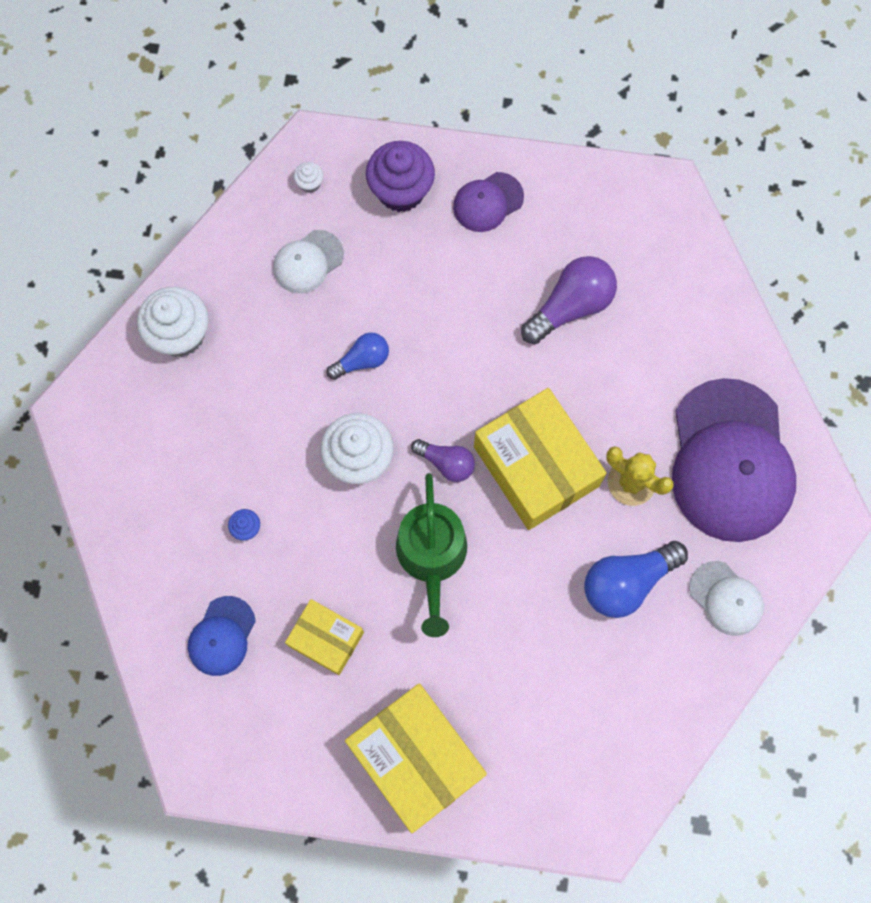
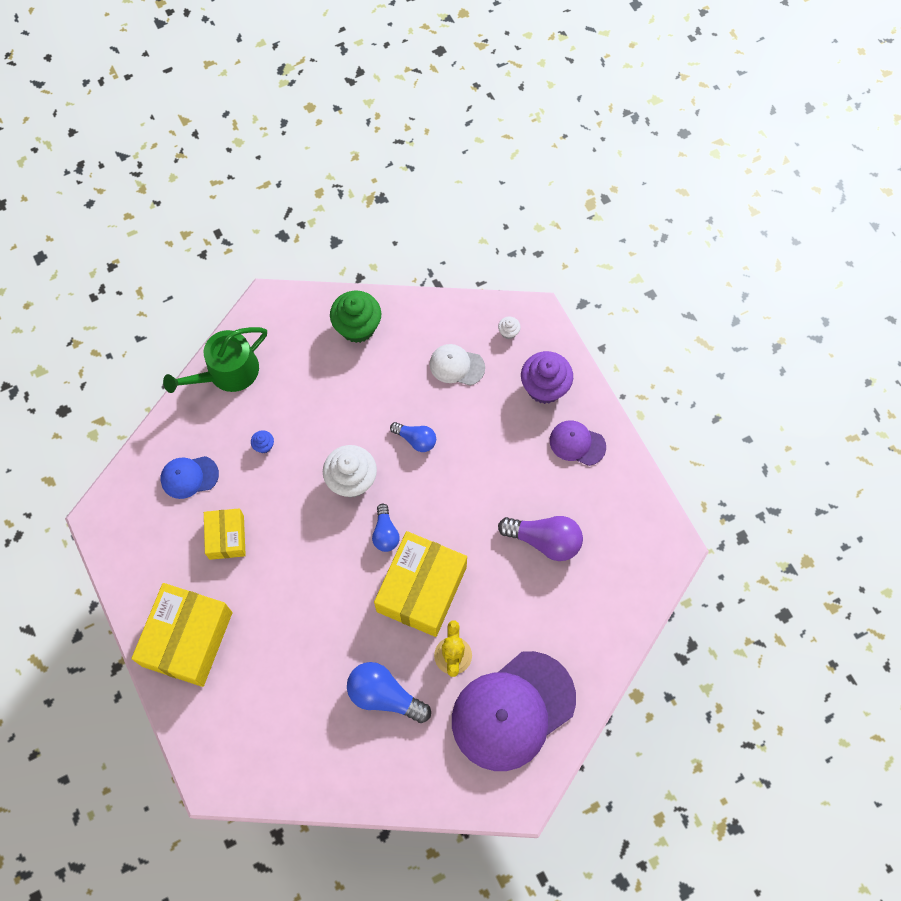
camera: 55 degrees right, 5 degrees down
(180, 334) = (357, 327): white cupcake -> green cupcake
(432, 557) = (319, 565): green watering can -> green watering can (227, 373)
(446, 463) = (385, 533): purple light bulb -> blue light bulb
(726, 598) = (417, 767): white cap -> none

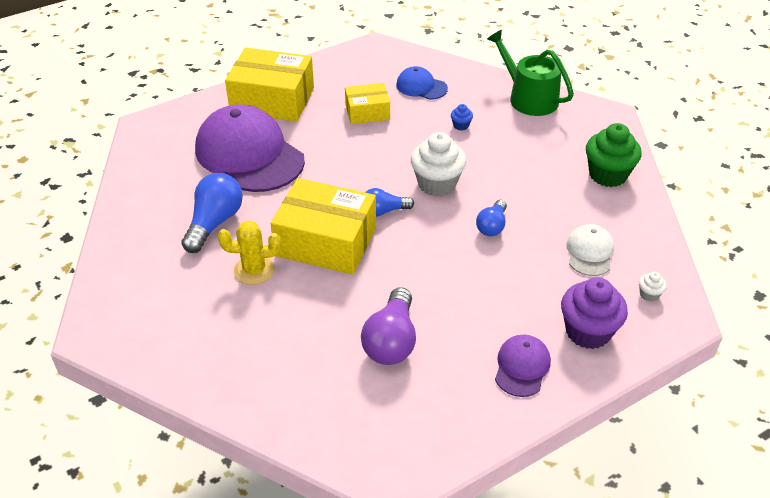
camera: 85 degrees right, 25 degrees down
(189, 477) = (421, 87): blue cap -> blue cap turned 45 degrees counterclockwise
(513, 710) = (191, 323): purple cap -> purple cap (249, 155)

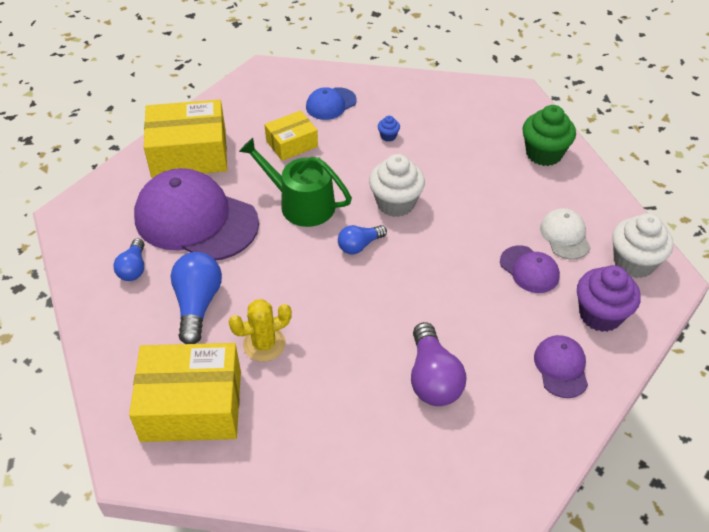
camera: 20 degrees left, 5 degrees up
(326, 242) = (320, 293): yellow box -> yellow box (191, 405)
(421, 87) = (331, 104): blue cap -> blue cap turned 45 degrees counterclockwise
(492, 226) = (467, 233): blue light bulb -> blue light bulb (133, 268)
(528, 98) = (436, 92): green watering can -> green watering can (301, 204)
(537, 273) = (529, 269): none -> purple cap
(649, 294) = (633, 263): white cupcake -> white cupcake, size x2.28

